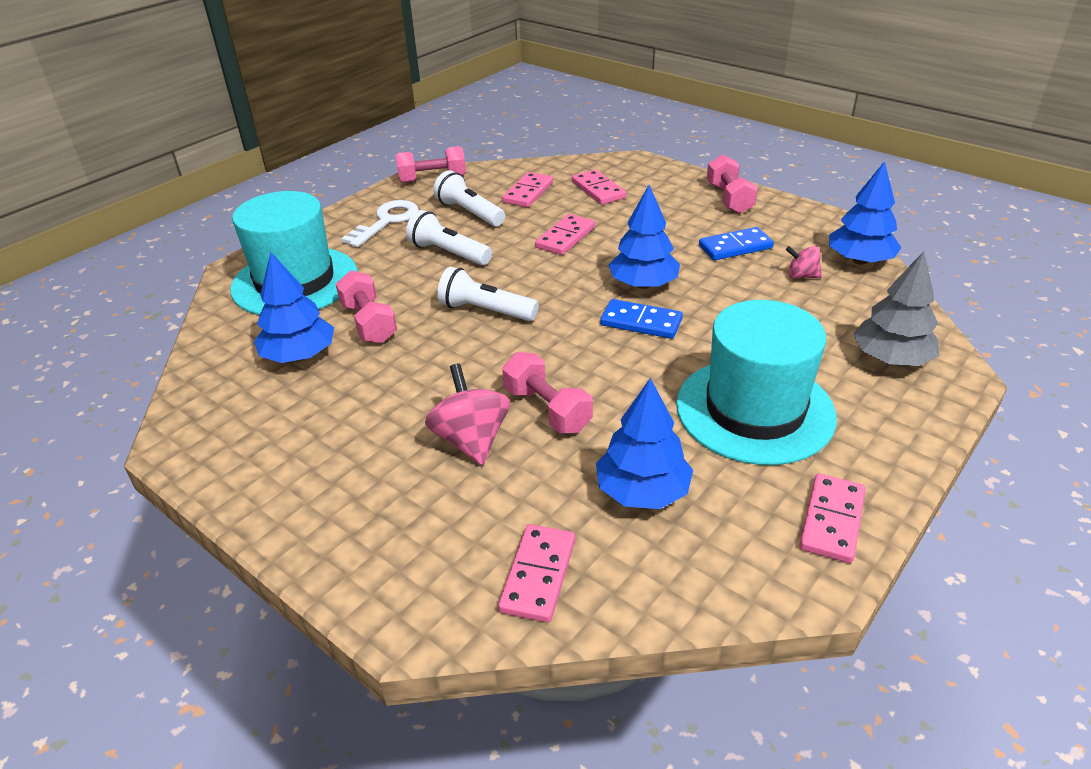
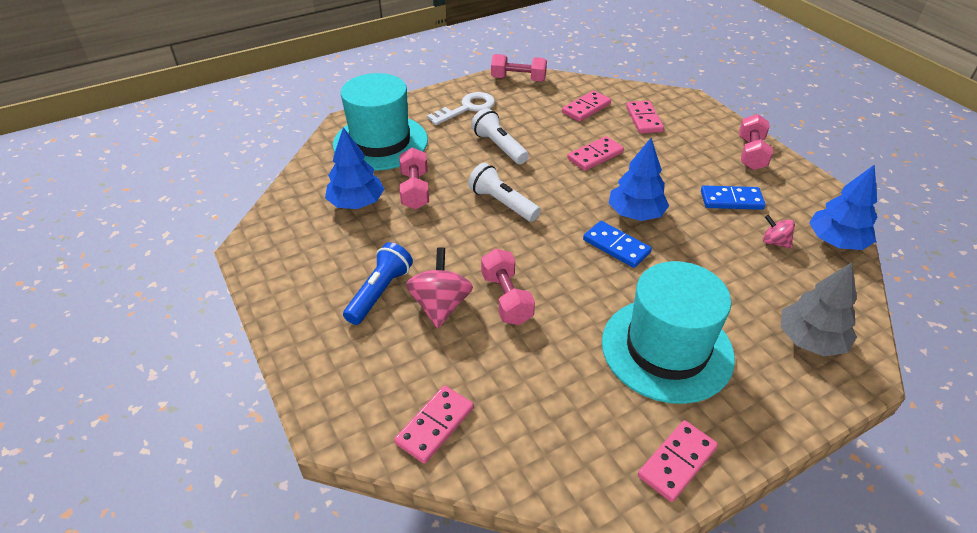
camera: 20 degrees right, 5 degrees up
(385, 447) = (379, 292): none -> blue flashlight
(469, 213) = (532, 115): white flashlight -> none
(642, 491) = (542, 387): blue tree -> none

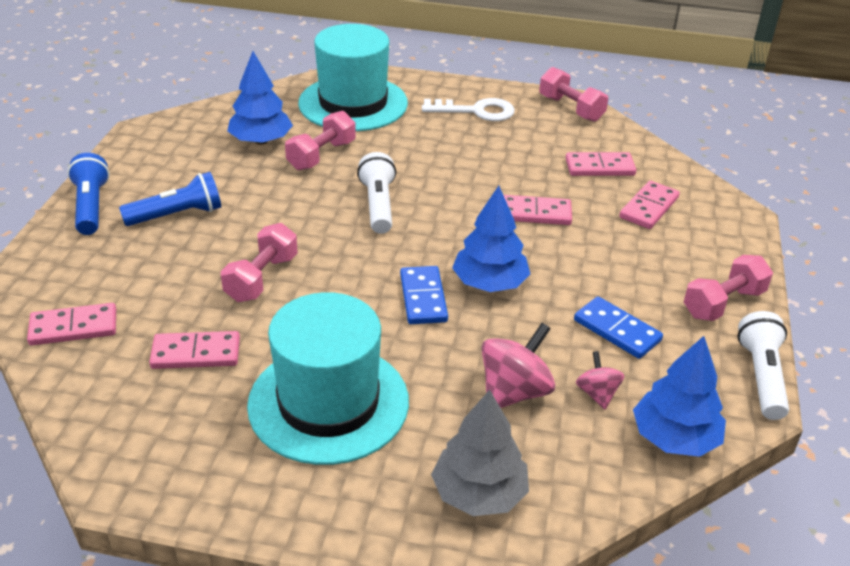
camera: 40 degrees right, 5 degrees down
(301, 328) = (90, 206): none -> blue flashlight
(440, 305) = (204, 251): pink spinning top -> pink spinning top (514, 392)
(499, 147) = (452, 158): white flashlight -> white flashlight (761, 376)
(677, 462) = (195, 483): pink domino -> pink domino (196, 353)

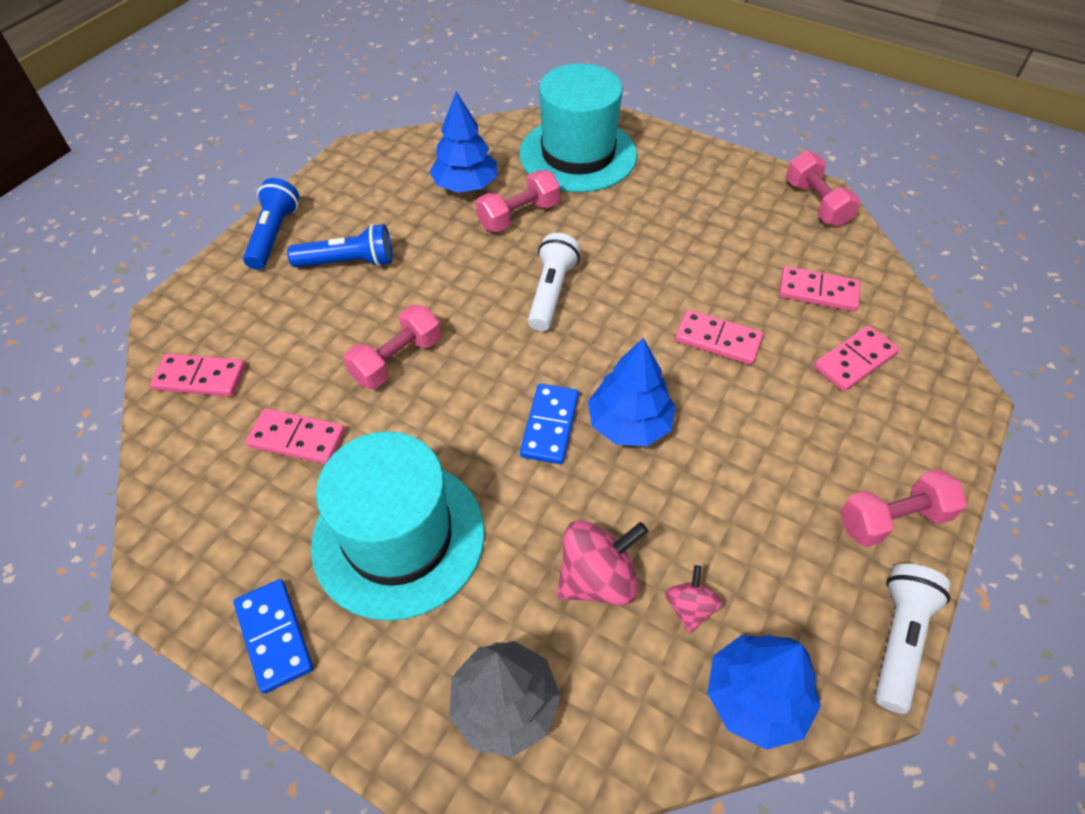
camera: 20 degrees right, 15 degrees up
(476, 111) = (706, 188): white key -> none
(617, 330) = (748, 525): blue domino -> blue domino (274, 636)

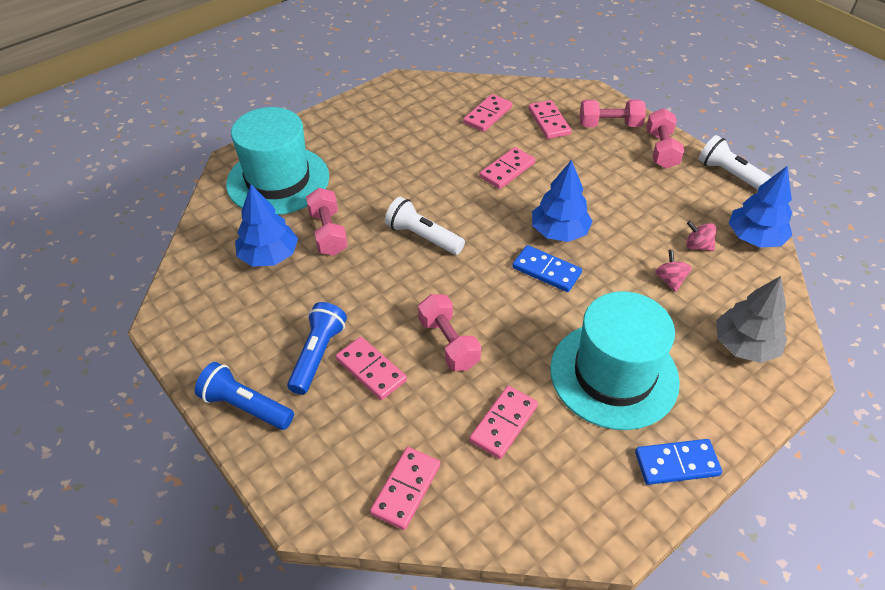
camera: 70 degrees left, 5 degrees down
(341, 307) = (371, 370): none -> pink domino
(597, 578) = (669, 280): pink spinning top -> pink spinning top, size x0.57
(816, 203) = (410, 87): pink dumbbell -> pink dumbbell (609, 125)

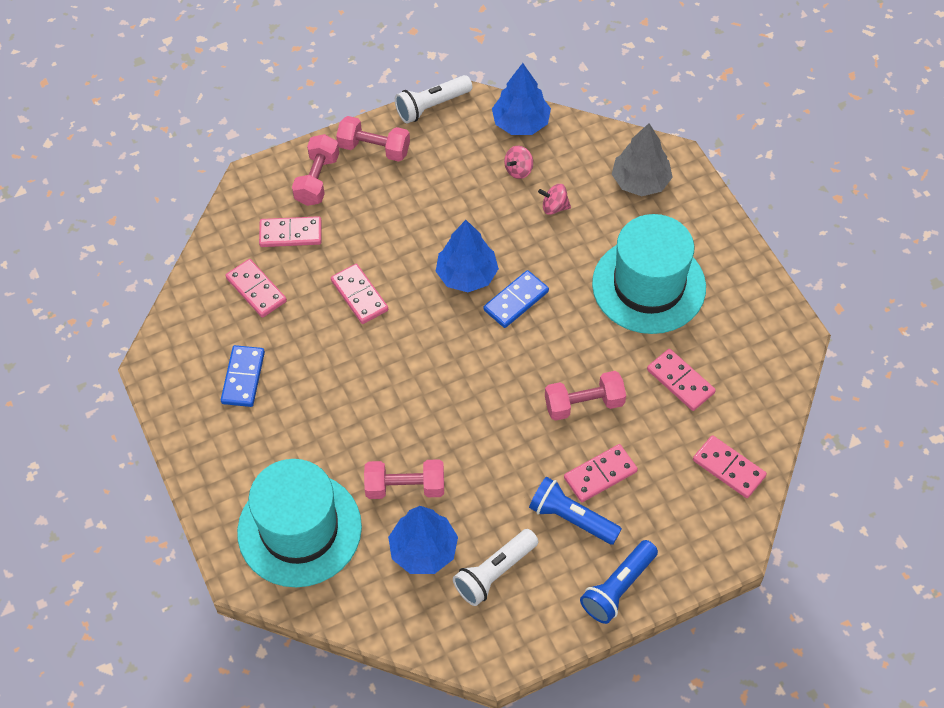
camera: 75 degrees left, 10 degrees up
(422, 237) = (438, 397): white flashlight -> white flashlight (495, 573)
(676, 463) = (741, 271): blue domino -> blue domino (243, 377)

